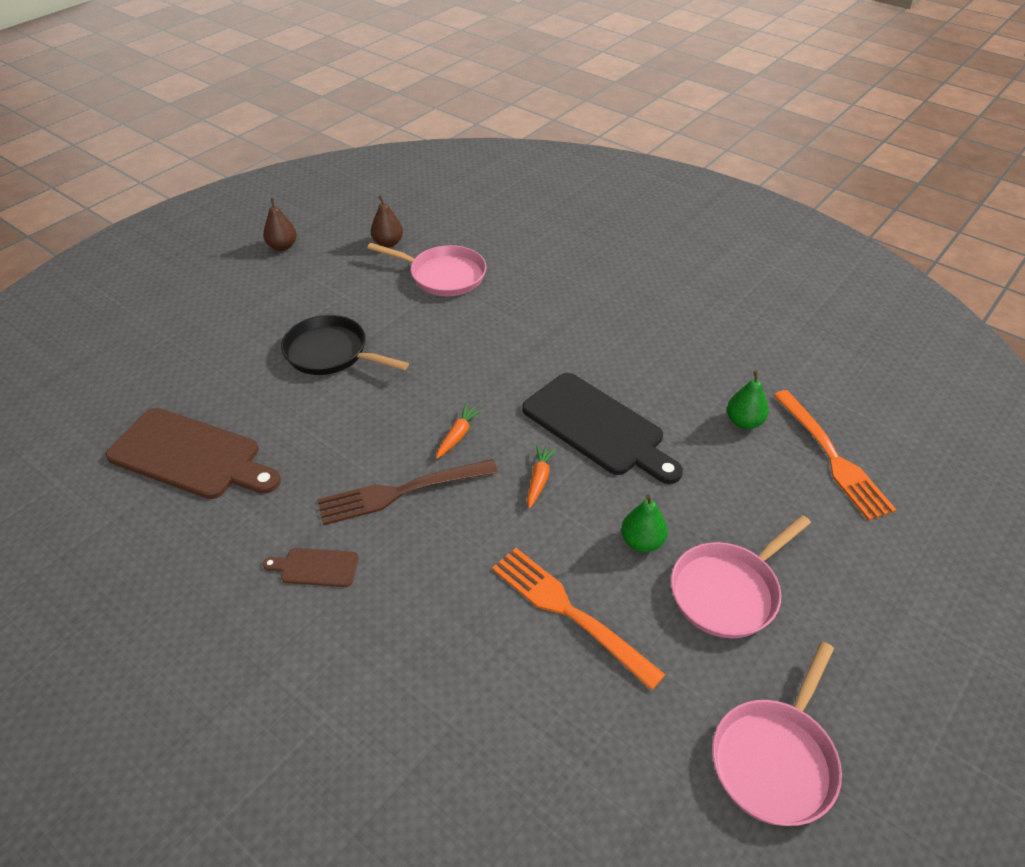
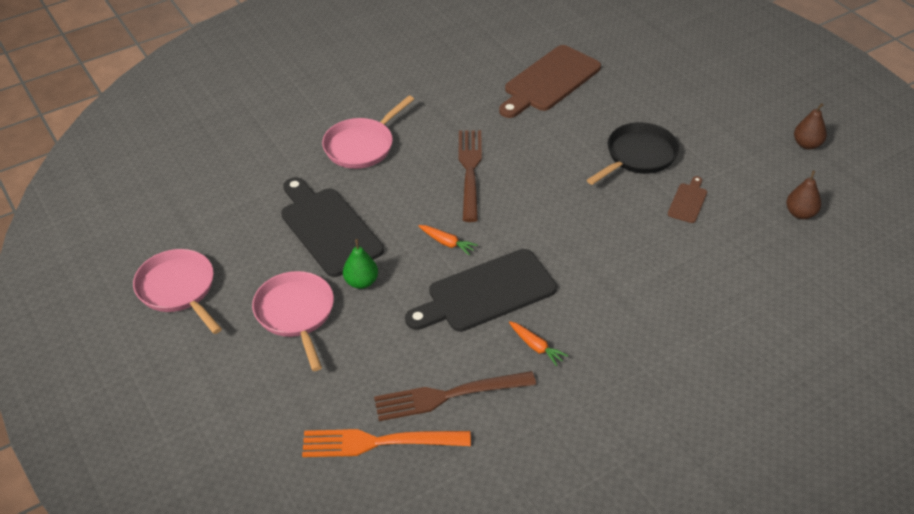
camera: 110 degrees right, 0 degrees up
(315, 567) = (426, 125): brown cutting board -> brown cutting board (688, 201)
(443, 275) = (734, 242): pink pan -> pink pan (362, 146)
(458, 435) = (513, 209): orange carrot -> orange carrot (536, 347)
(569, 612) = (328, 228): orange fork -> black cutting board
(744, 422) = (448, 395): green pear -> brown fork

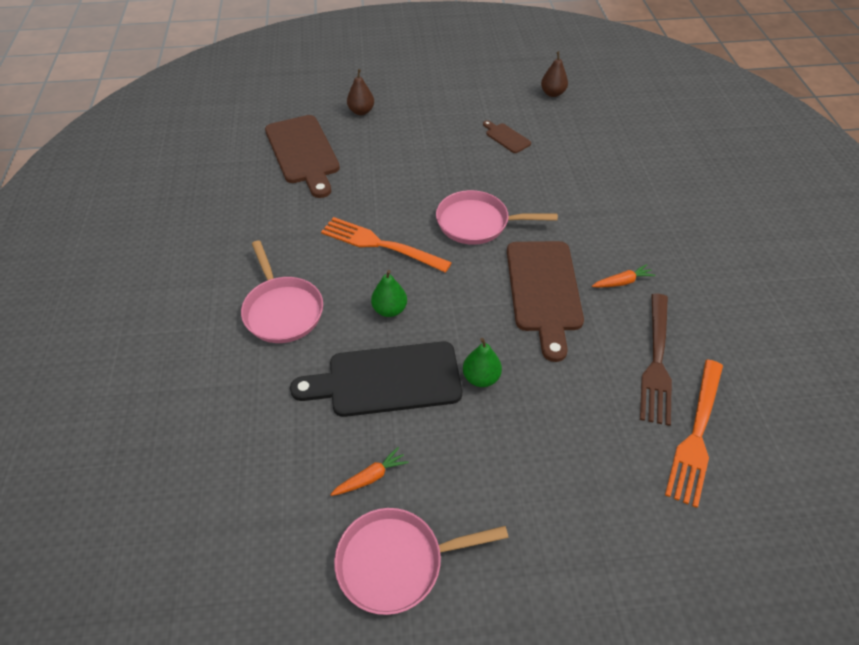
camera: 65 degrees left, 5 degrees up
(296, 314) = (497, 450): pink pan -> pink pan (477, 223)
(400, 203) = (389, 310): none -> green pear
(447, 243) = (465, 294): orange carrot -> orange carrot (371, 477)
(470, 171) = (380, 245): brown fork -> orange fork
(486, 293) = (544, 291): black cutting board -> brown cutting board
(638, 156) = (437, 141): black pan -> none
(807, 144) = (485, 62): brown pear -> brown pear (361, 111)

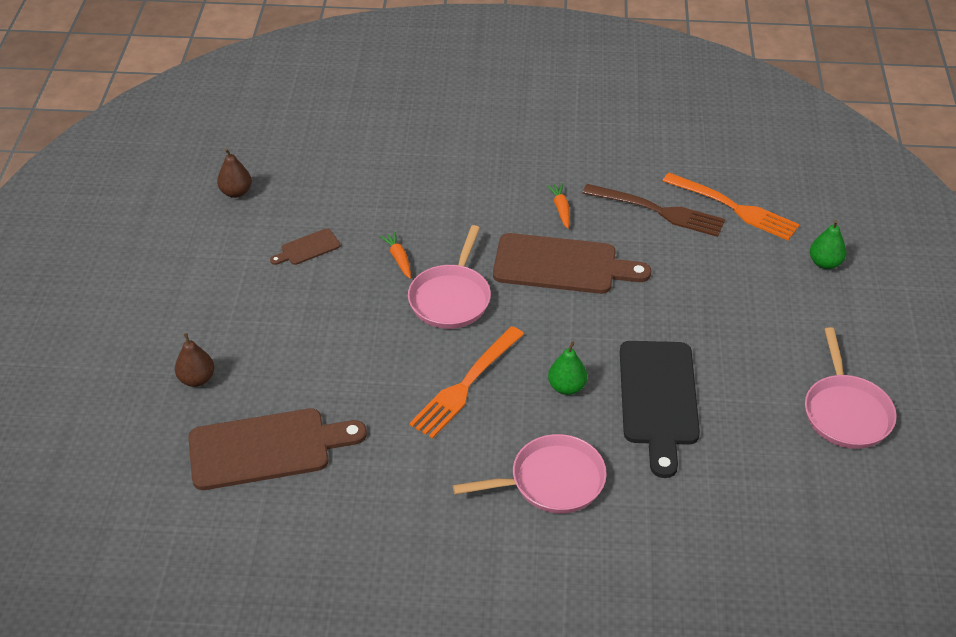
camera: 80 degrees left, 5 degrees down
(371, 477) = (766, 421): orange carrot -> orange carrot (398, 258)
(481, 378) = (663, 329): green pear -> green pear (825, 263)

